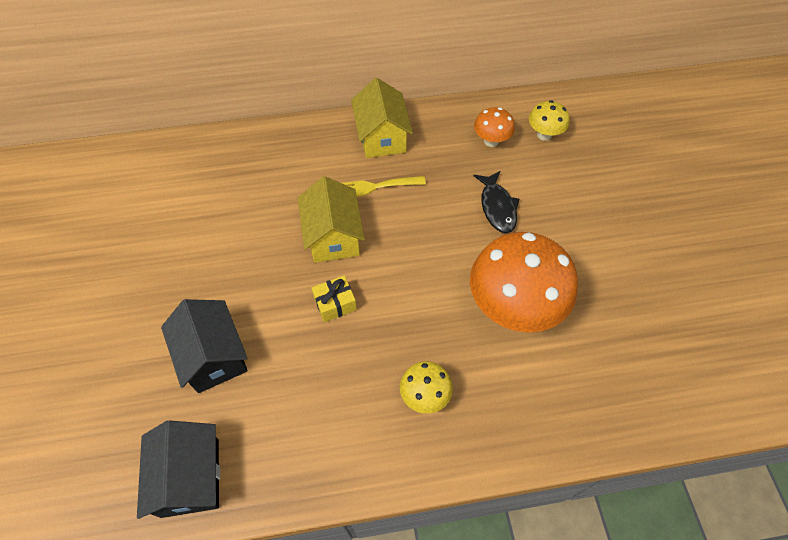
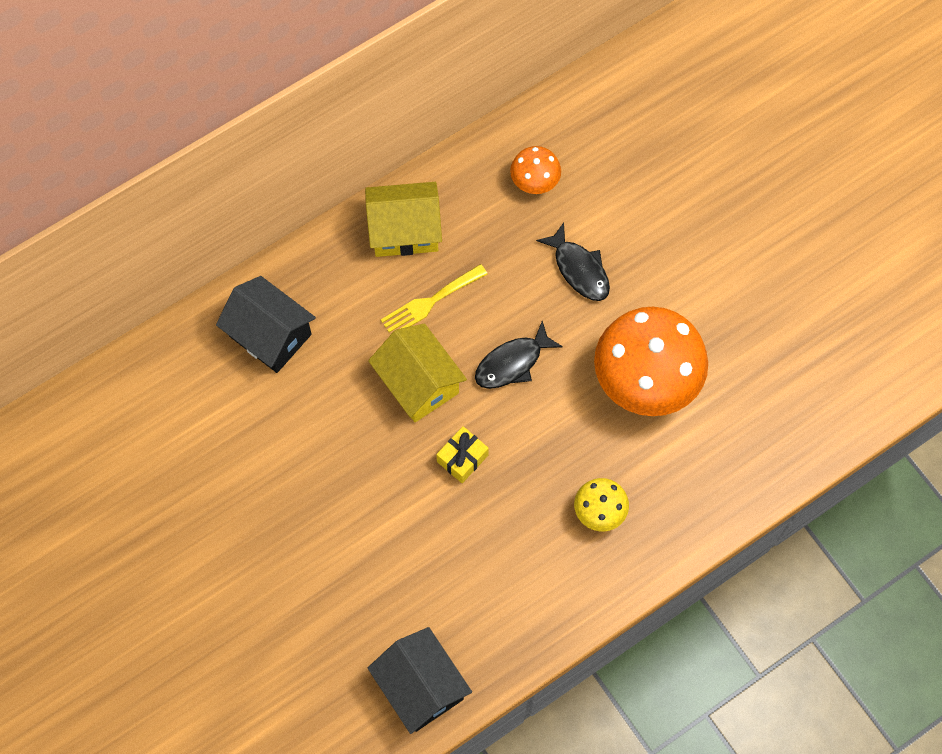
camera: 25 degrees left, 10 degrees up
(213, 356) = (370, 568): black house -> black house (270, 335)
(381, 137) = (404, 230): yellow house -> yellow house turned 60 degrees counterclockwise
(412, 251) = (512, 363): none -> black fish
(544, 135) = (591, 148): yellow mushroom -> none

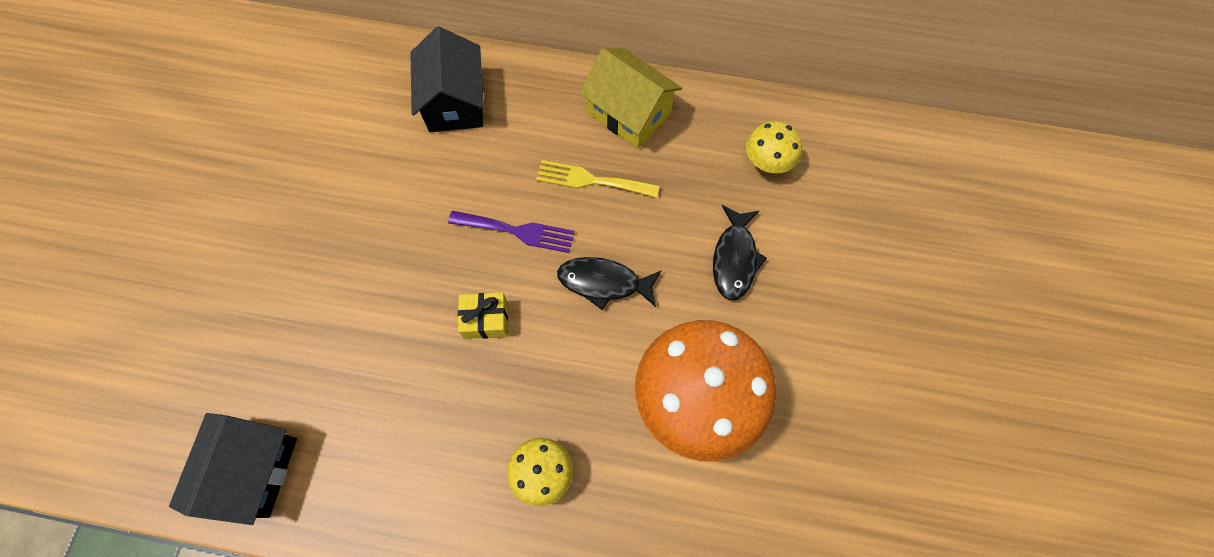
camera: 45 degrees right, 0 degrees up
(418, 383) = (517, 231): yellow house -> purple fork
(534, 183) = (767, 163): orange mushroom -> yellow mushroom

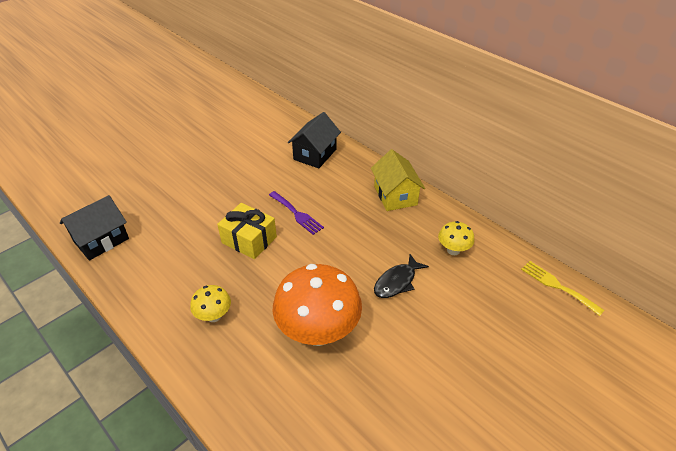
camera: 35 degrees right, 25 degrees down
(485, 320) = (249, 240): yellow gift -> yellow gift, size x1.65
(591, 180) = (351, 212): yellow fork -> yellow fork (557, 286)
(604, 282) = (318, 255): black fish -> none

